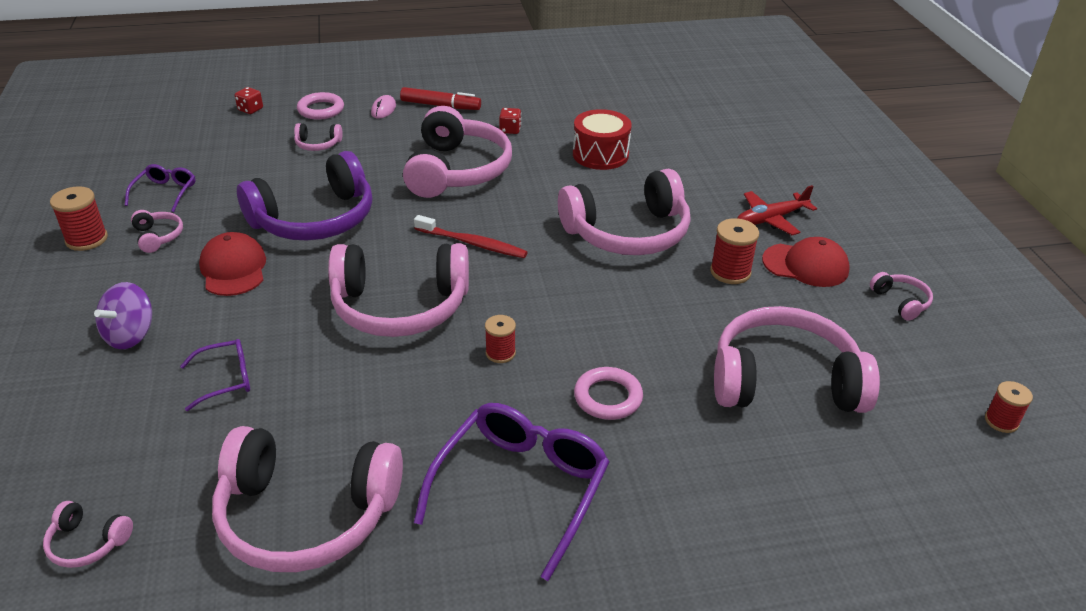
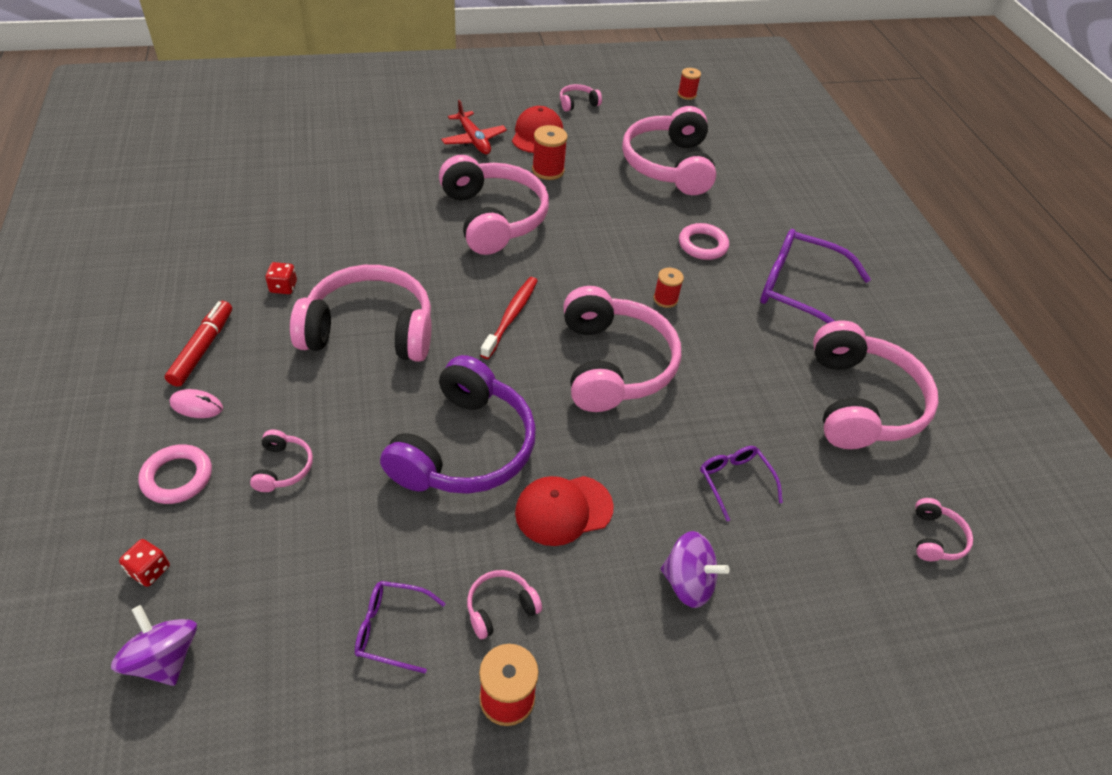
camera: 95 degrees left, 10 degrees up
(187, 120) = (164, 658): none -> purple spinning top
(315, 219) = (465, 447): purple headphones -> purple headphones turned 60 degrees clockwise
(600, 155) = (352, 223): red drum -> none

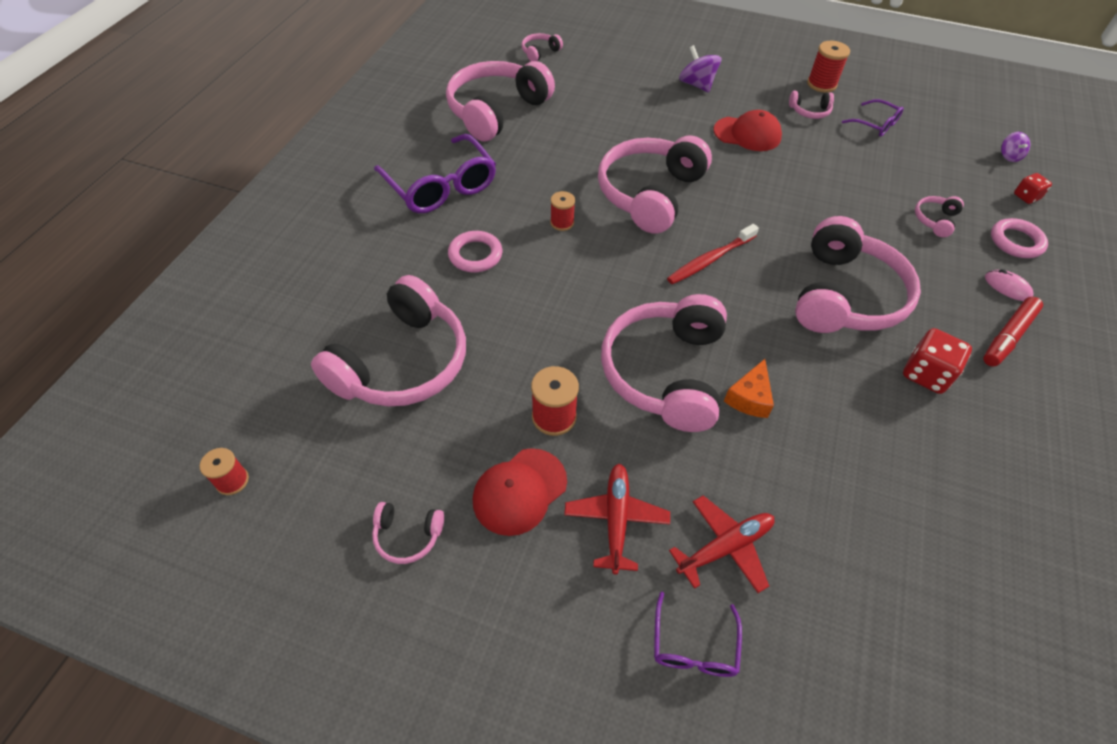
camera: 145 degrees left, 5 degrees up
(164, 658) = (1009, 156): purple spinning top -> purple spinning top, size x0.60
(283, 287) = (926, 374): red dice -> red dice, size x1.67
(370, 330) = (845, 296): pink headphones -> pink headphones turned 105 degrees counterclockwise
(404, 147) = (724, 547): none -> red plane
(423, 223) = (749, 397): none -> orange cheese
(465, 447) = (796, 185): purple headphones -> none
(735, 481) = (627, 108): purple glasses -> purple glasses (694, 646)

